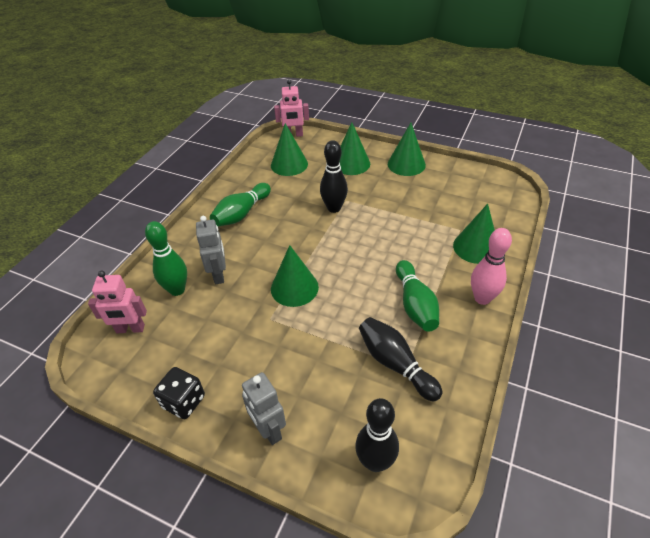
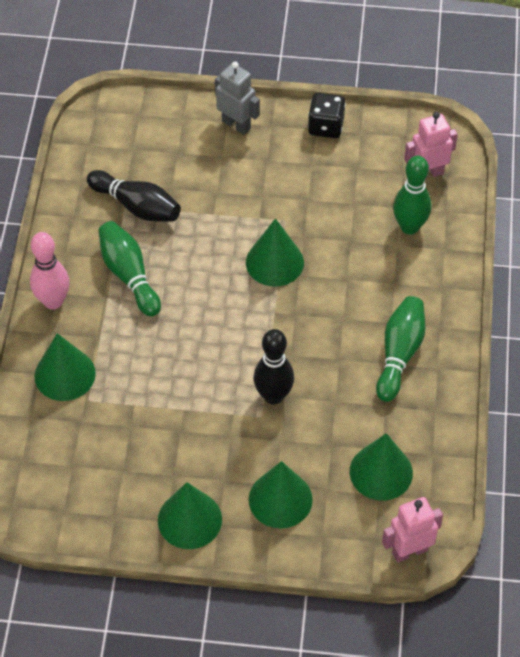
camera: 160 degrees right, 10 degrees up
(219, 275) = (373, 257): grey robot -> none
(375, 462) = (136, 125): black bowling pin -> none

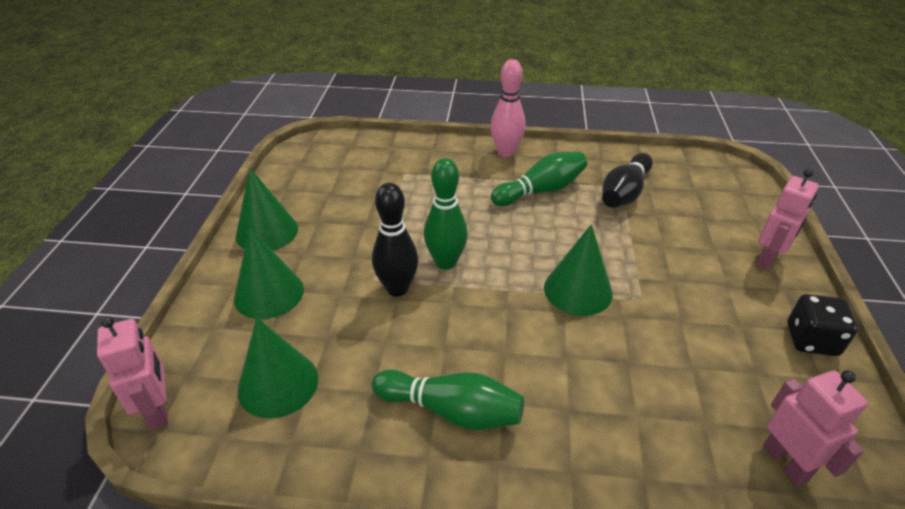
camera: 90 degrees right, 15 degrees down
(65, 374) = (431, 161): green cone -> none
(236, 124) = (767, 259): grey robot -> pink robot
(409, 227) = (673, 432): green bowling pin -> green bowling pin (446, 262)

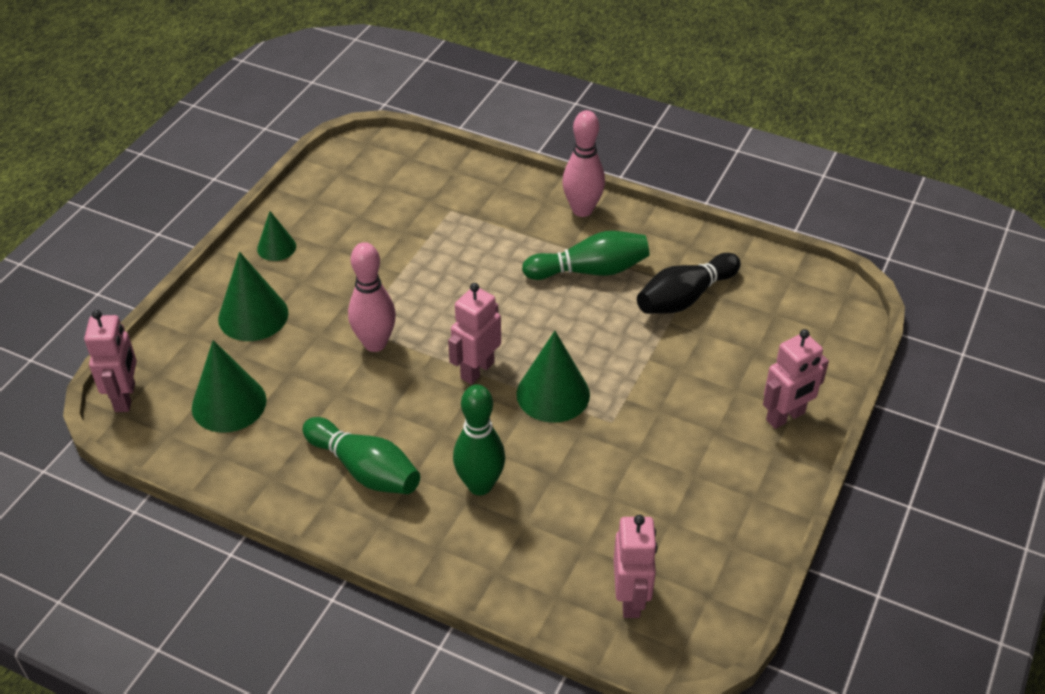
camera: 20 degrees right, 5 degrees up
(267, 232) = (276, 247): green cone -> green cone, size x0.59
(397, 288) = (375, 343): black bowling pin -> pink bowling pin
(446, 262) = (437, 328): green bowling pin -> green bowling pin (480, 485)
(501, 288) = (477, 370): none -> pink robot
(811, 340) = (755, 509): black dice -> none

